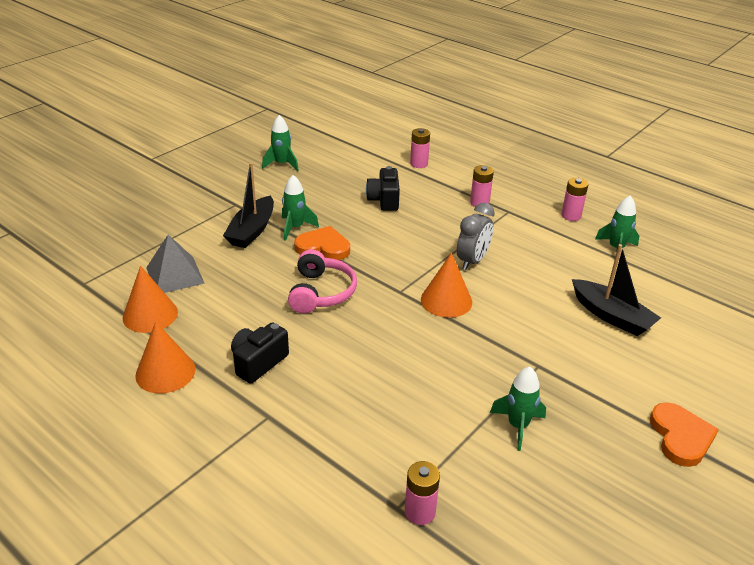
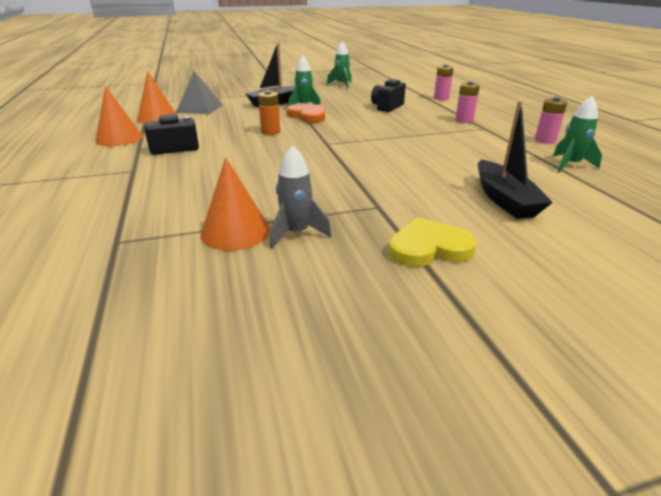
camera: 35 degrees right, 5 degrees down
(321, 292) = (270, 132): pink headphones -> orange battery
(420, 512) = (125, 251): pink battery -> none
(446, 300) = (355, 155): orange cone -> orange cone (235, 232)
(472, 261) = (411, 143): grey clock -> none
(517, 426) = (296, 233): green rocket -> grey rocket
(615, 395) = (429, 248): none -> yellow heart
(680, 437) = (466, 304): orange heart -> none

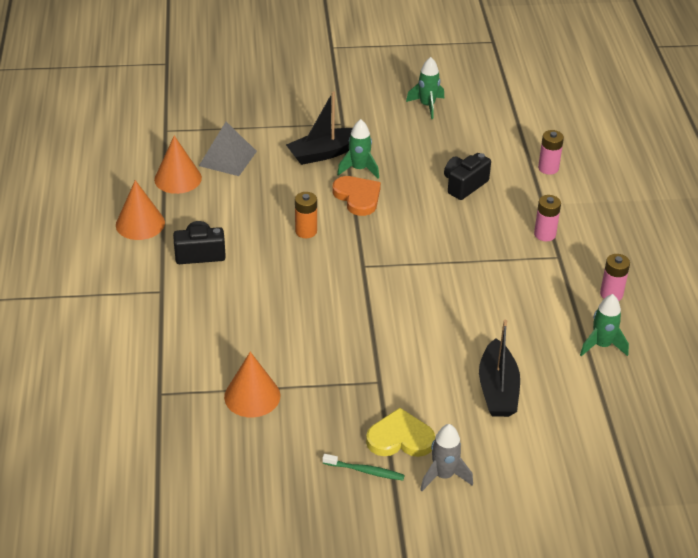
camera: 10 degrees right, 10 degrees up
(296, 233) = (300, 406): grey rocket -> grey rocket (443, 475)
(404, 285) = (365, 471): none -> green toothbrush

